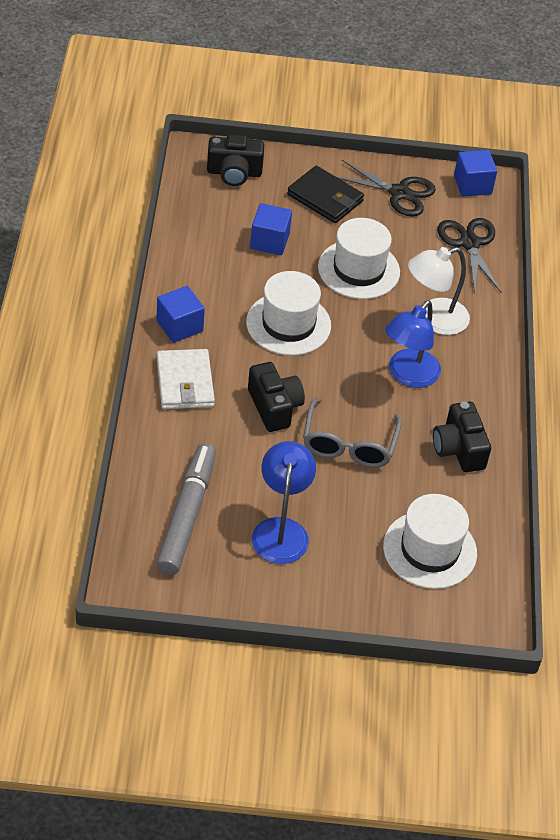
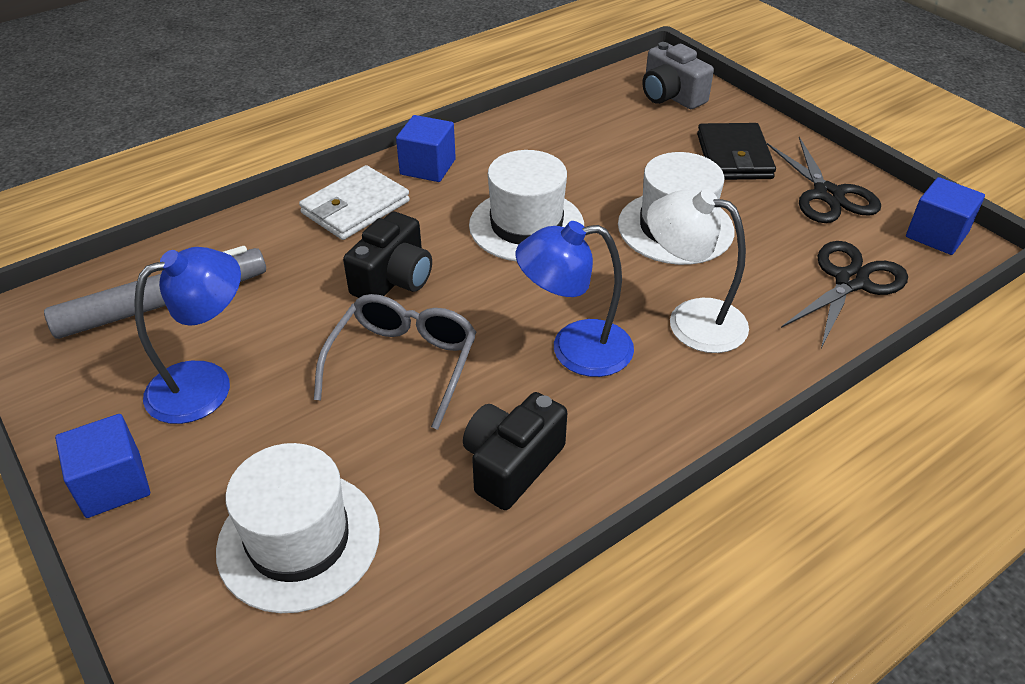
camera: 55 degrees right, 5 degrees down
(234, 173) = (671, 96): black camera -> grey camera
(269, 241) = (620, 157): blue cube -> blue cube (113, 484)
(349, 444) = (403, 363): grey glasses -> grey glasses turned 135 degrees clockwise

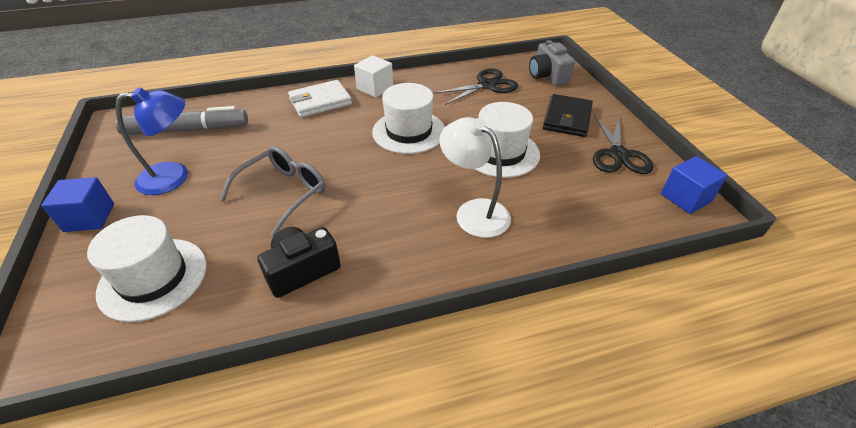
camera: 20 degrees right, 0 degrees up
(393, 279) = (312, 144): black camera -> none
(428, 167) = (375, 88): blue cube -> white cube
(575, 349) = (388, 211): blue lamp -> none
(850, 281) = (601, 214): black scissors -> black scissors (487, 85)

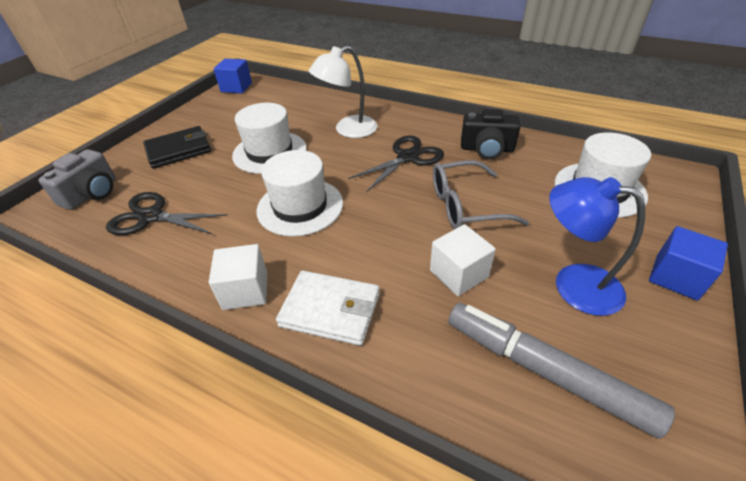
camera: 135 degrees left, 0 degrees up
(258, 147) = (458, 274): none -> white cube
(474, 211) = (348, 130): white lamp -> white lamp turned 60 degrees clockwise
(618, 154) = (212, 116): black scissors -> black scissors (407, 157)

